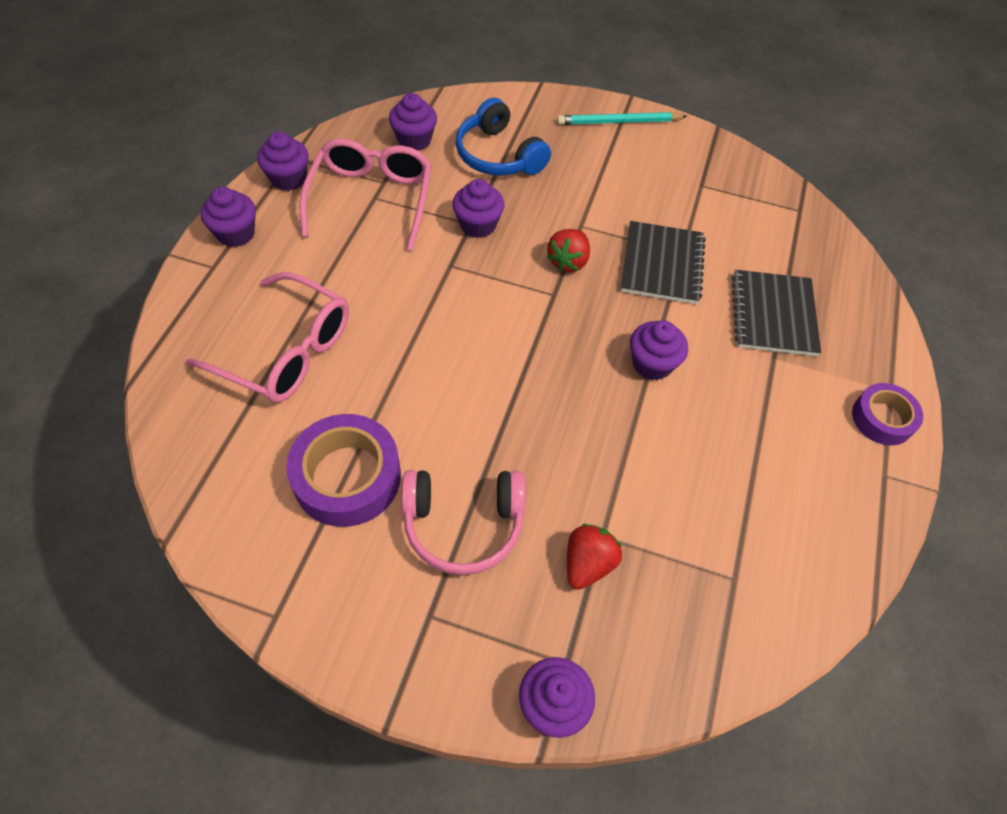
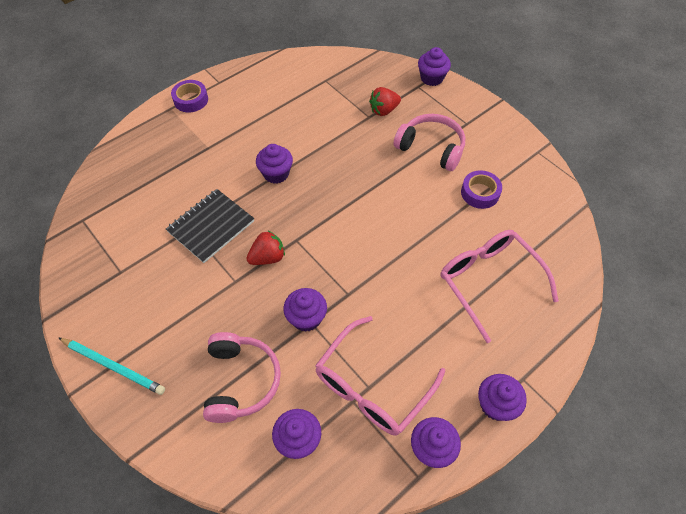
camera: 145 degrees left, 0 degrees up
(347, 477) = (480, 193): purple tape -> purple tape, size x0.61
(498, 155) = (241, 381): blue headphones -> pink headphones
(773, 315) = (181, 167): black notebook -> none

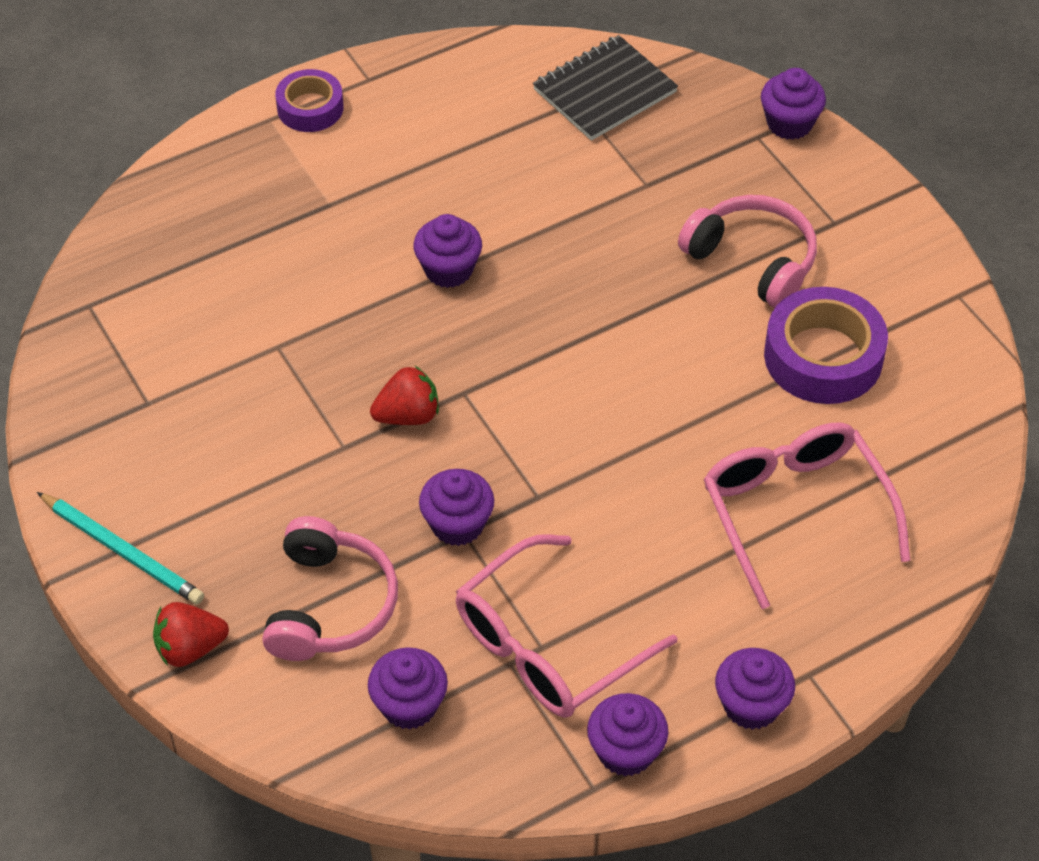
camera: 10 degrees right, 5 degrees down
(211, 226) = (315, 348): black notebook -> black notebook (604, 91)
(384, 110) = (678, 176): red strawberry -> red strawberry (190, 648)
(480, 193) = (823, 356): purple tape -> purple tape, size x1.63

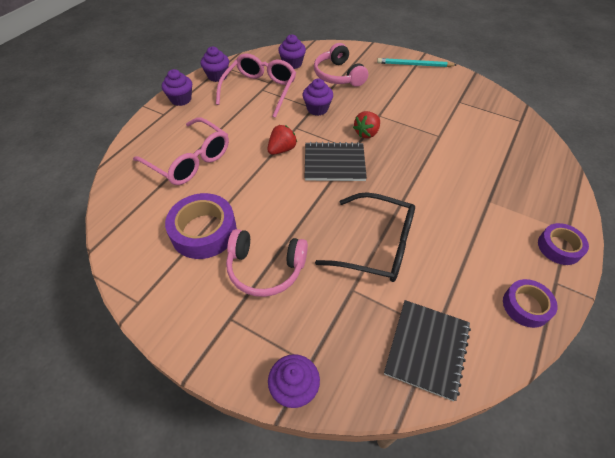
camera: 150 degrees right, 0 degrees up
(190, 648) = (368, 53): red strawberry -> red strawberry (282, 149)
(438, 75) = (526, 306): none -> purple tape
(448, 270) = (407, 194): purple cupcake -> none
(523, 380) = (334, 163): none -> black notebook
(567, 221) = (375, 245): none -> black glasses

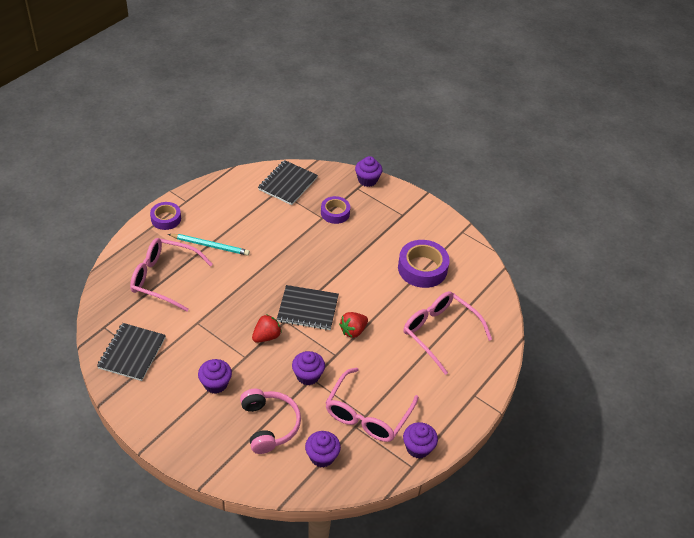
camera: 175 degrees left, 5 degrees down
(181, 99) = (458, 414): purple cupcake -> purple cupcake (215, 384)
(265, 268) = (378, 237): pink headphones -> none
(375, 245) = (296, 240): black glasses -> none
(414, 65) = (168, 429): turquoise pencil -> turquoise pencil (210, 245)
(479, 105) = (132, 353): none -> black notebook
(501, 171) = (165, 279): none -> pink glasses
(526, 306) = (215, 193): purple tape -> purple tape (335, 213)

